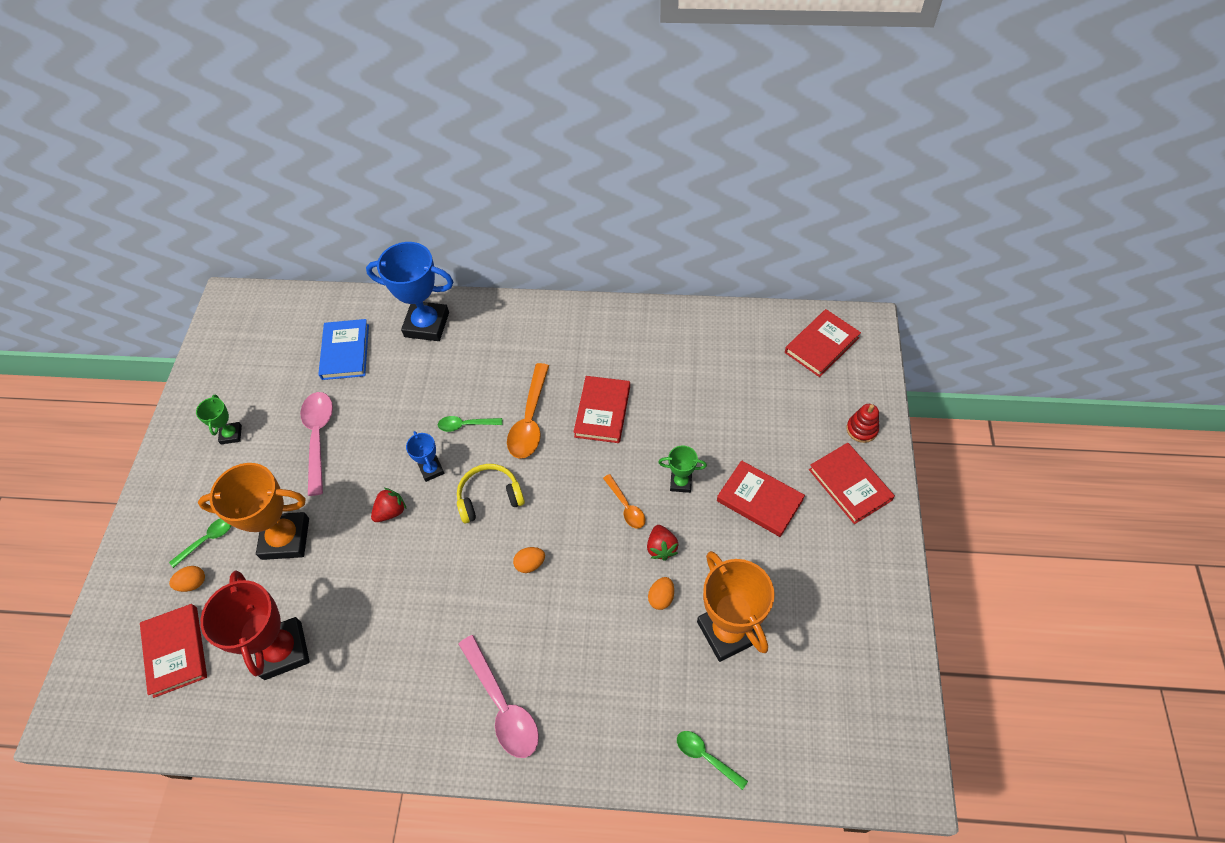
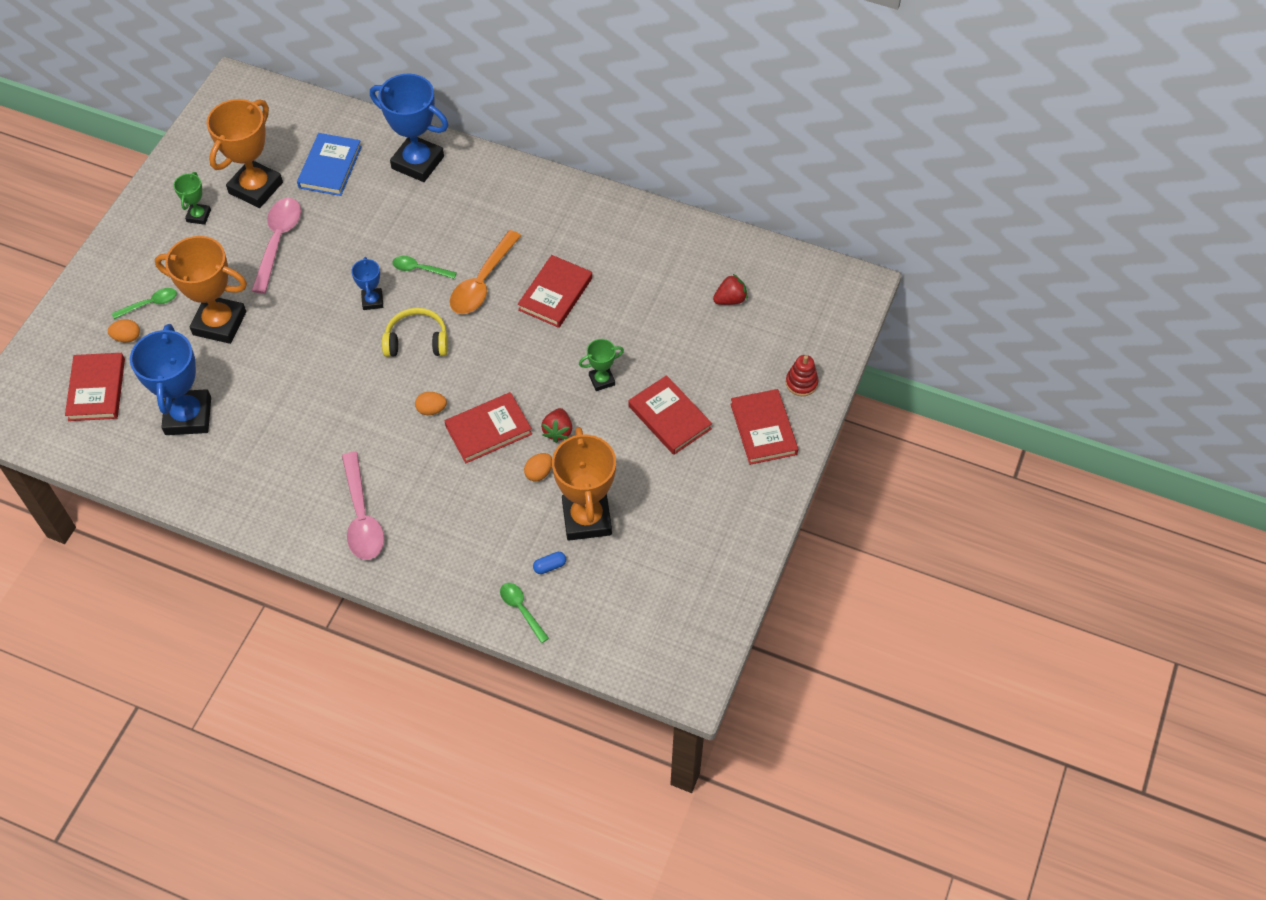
camera: 15 degrees right, 0 degrees up
(279, 391) = (256, 188): none -> orange trophy
(283, 650) = (188, 416): red trophy -> blue trophy
(391, 511) = (322, 327): red strawberry -> red strawberry (730, 299)
(626, 506) = (540, 386): orange spoon -> none
(681, 482) = (602, 380): green trophy -> green trophy turned 45 degrees counterclockwise
(714, 696) = (550, 566): none -> blue capsule
(821, 345) = (802, 292): red book -> red book (488, 430)

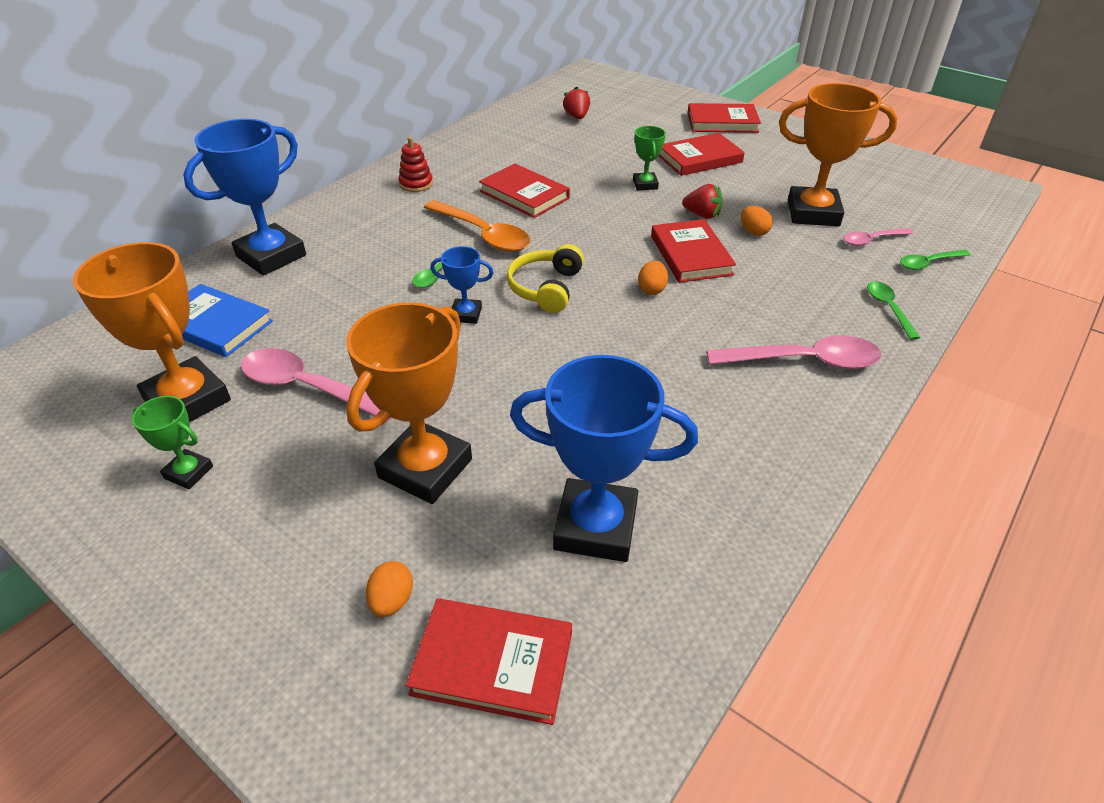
camera: 75 degrees left, 15 degrees down
(150, 304) = (335, 558): green spoon -> green spoon (888, 309)
(550, 566) = (872, 240): blue capsule -> pink spoon
(801, 383) = (678, 102): red stacking toy -> red stacking toy (416, 184)

